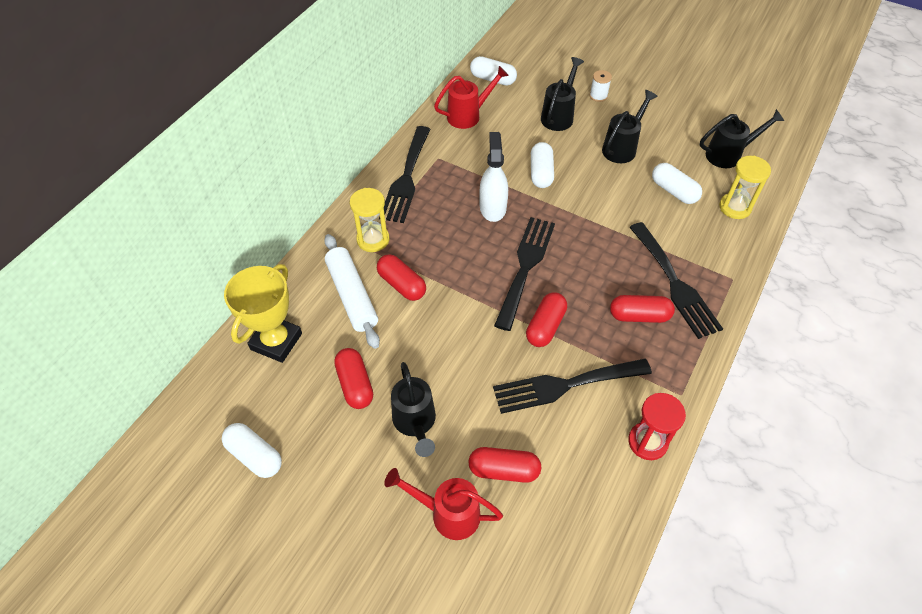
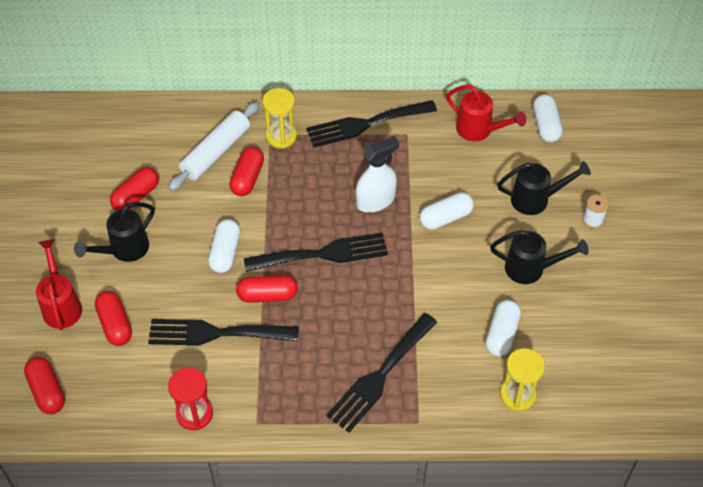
camera: 60 degrees right, 0 degrees up
(255, 455) = (46, 170): white capsule -> white capsule (225, 252)
(276, 341) = (145, 129): yellow trophy -> none
(564, 385) = (215, 333): black fork -> black fork turned 45 degrees counterclockwise
(639, 316) = (323, 361): red capsule -> red capsule (47, 391)
(728, 155) = (593, 365): black watering can -> none

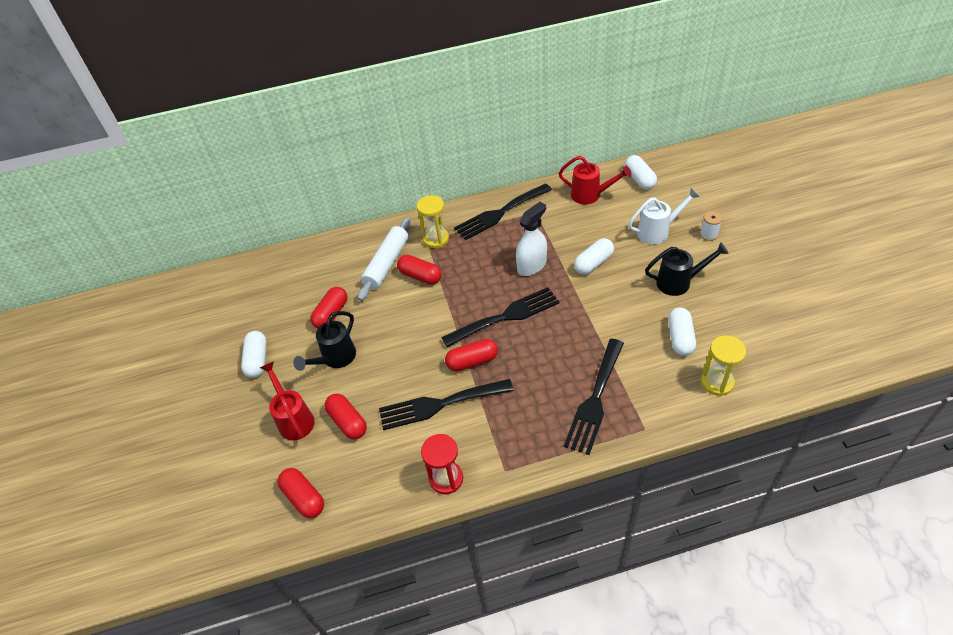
camera: 10 degrees left, 5 degrees down
(225, 252) = (423, 337): white capsule -> white capsule (257, 360)
(247, 178) = (420, 276): red capsule -> red capsule turned 60 degrees counterclockwise
(536, 199) = (657, 232): black watering can -> white watering can

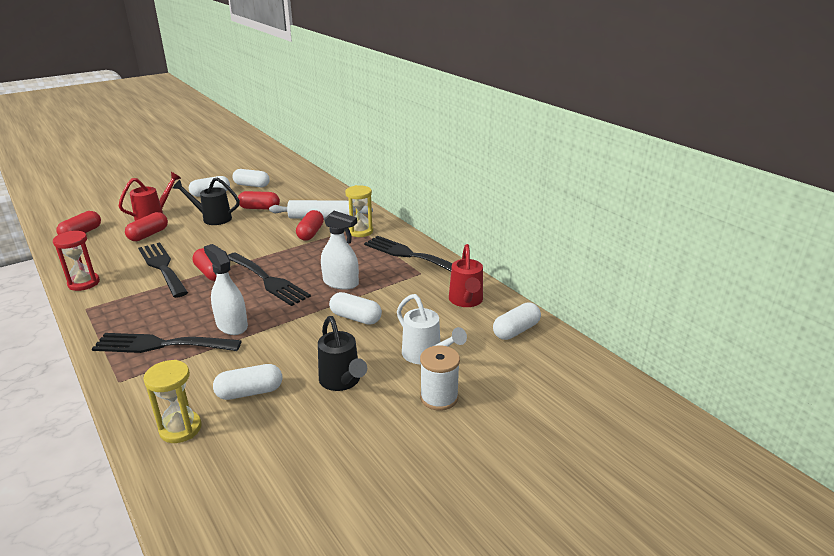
camera: 65 degrees right, 20 degrees down
(257, 318) = (252, 185): none -> white capsule
(578, 347) = (232, 325): none -> white spray bottle
(708, 234) = (439, 397): white spool -> white spool, size x1.54

